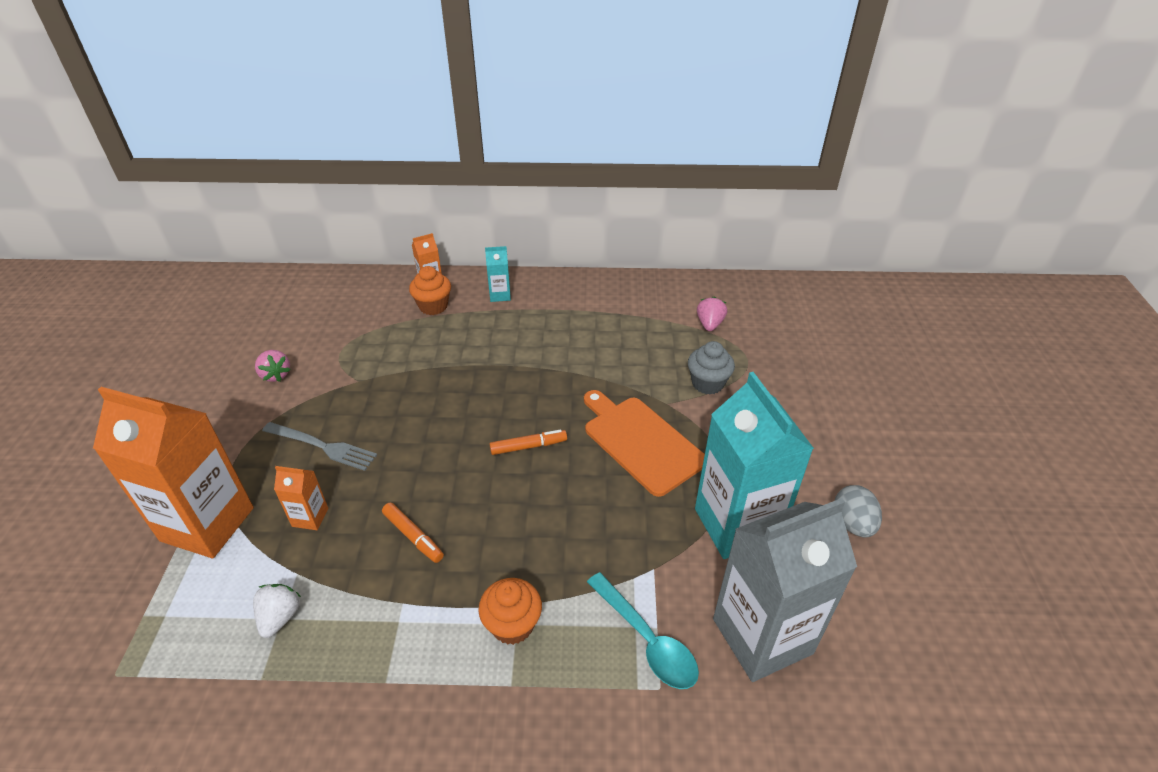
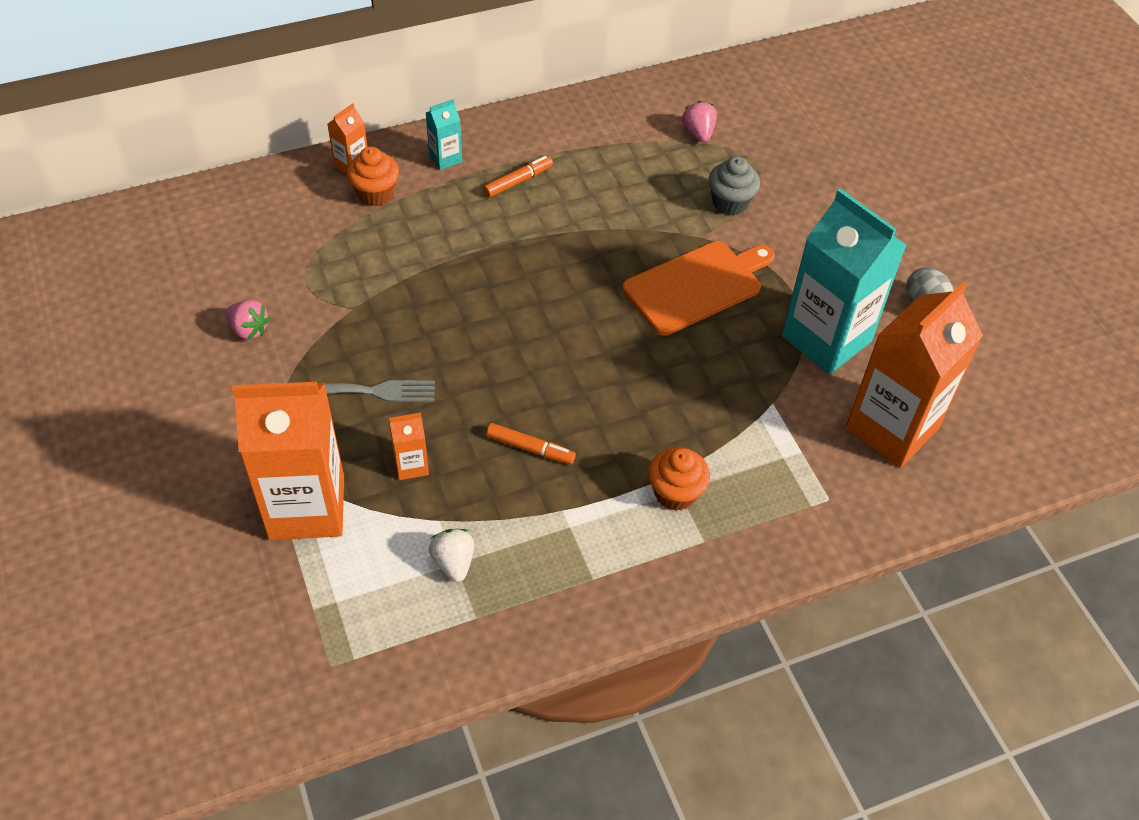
camera: 25 degrees left, 10 degrees up
(528, 446) = (587, 324): orange marker -> orange marker (518, 181)
(640, 442) = (696, 286): orange cutting board -> orange cutting board turned 120 degrees clockwise
(647, 640) = (798, 465): turquoise spoon -> none
(762, 636) = (892, 428): grey carton -> orange carton

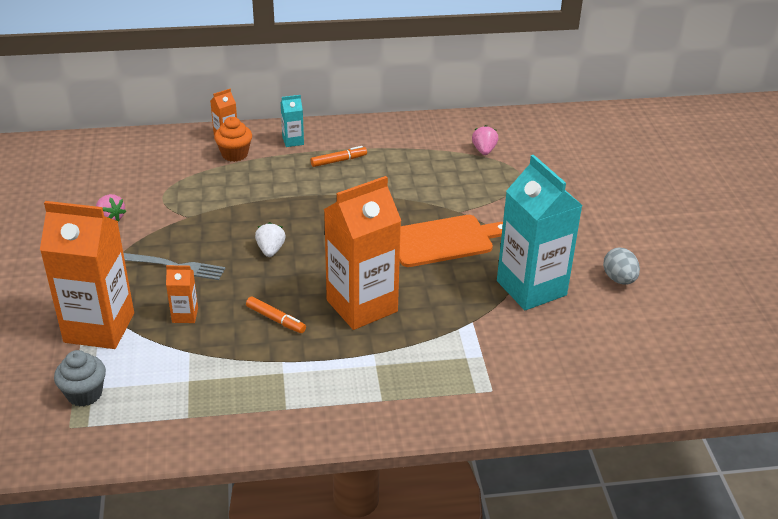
camera: 15 degrees right, 15 degrees down
(453, 562) = (187, 379): white strawberry -> white strawberry (270, 250)
(675, 493) = (372, 365): orange cupcake -> none
(730, 203) = (490, 194): grey cupcake -> grey cupcake (84, 394)
(892, 428) = (561, 353): orange carton -> orange carton (362, 306)

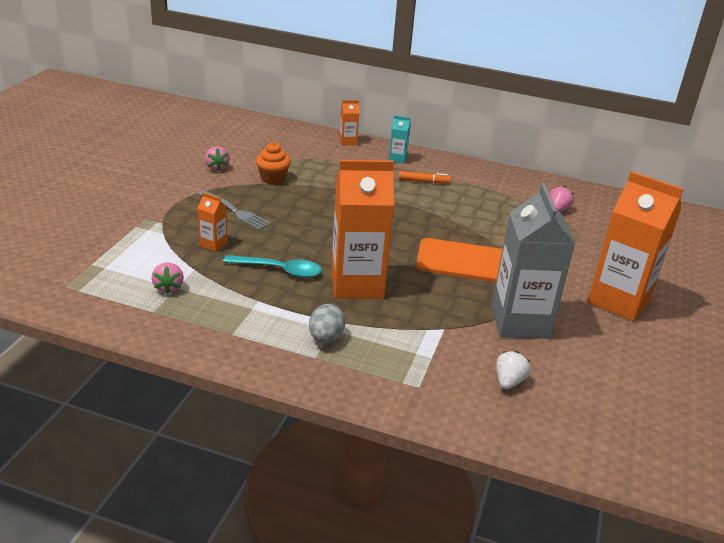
camera: 25 degrees right, 5 degrees down
(84, 394) = (95, 269): grey cupcake -> none
(99, 328) = (145, 231): orange carton -> orange carton (619, 301)
(181, 384) = (168, 287): none -> pink strawberry
(235, 154) = (344, 154): orange cupcake -> orange cupcake (273, 179)
(270, 250) = (316, 223): white strawberry -> white strawberry (509, 381)
(276, 319) = (279, 270): orange marker -> turquoise spoon
(531, 288) = (520, 322): turquoise carton -> grey carton
(619, 279) = (613, 344): grey egg -> grey egg (325, 338)

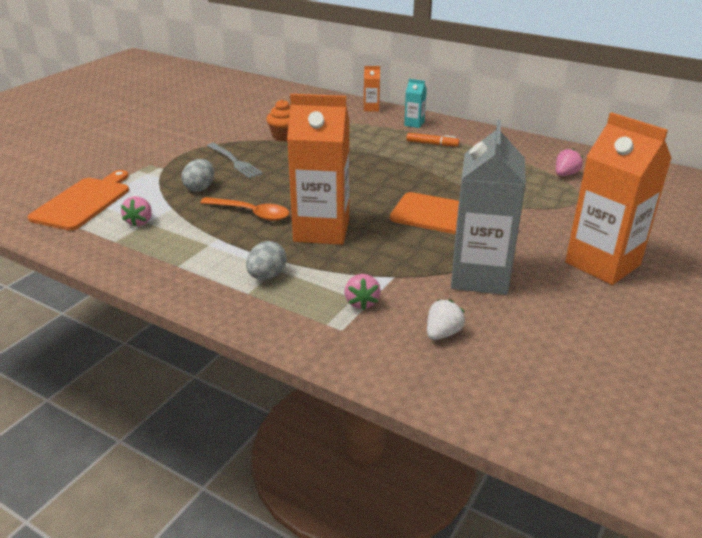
camera: 15 degrees right, 0 degrees up
(95, 268) = (83, 202): none -> orange cutting board
(213, 244) = (200, 188): orange carton -> grey egg
(217, 167) = (236, 126): pink strawberry -> pink strawberry (361, 302)
(279, 270) = (251, 213): turquoise spoon -> orange spoon

